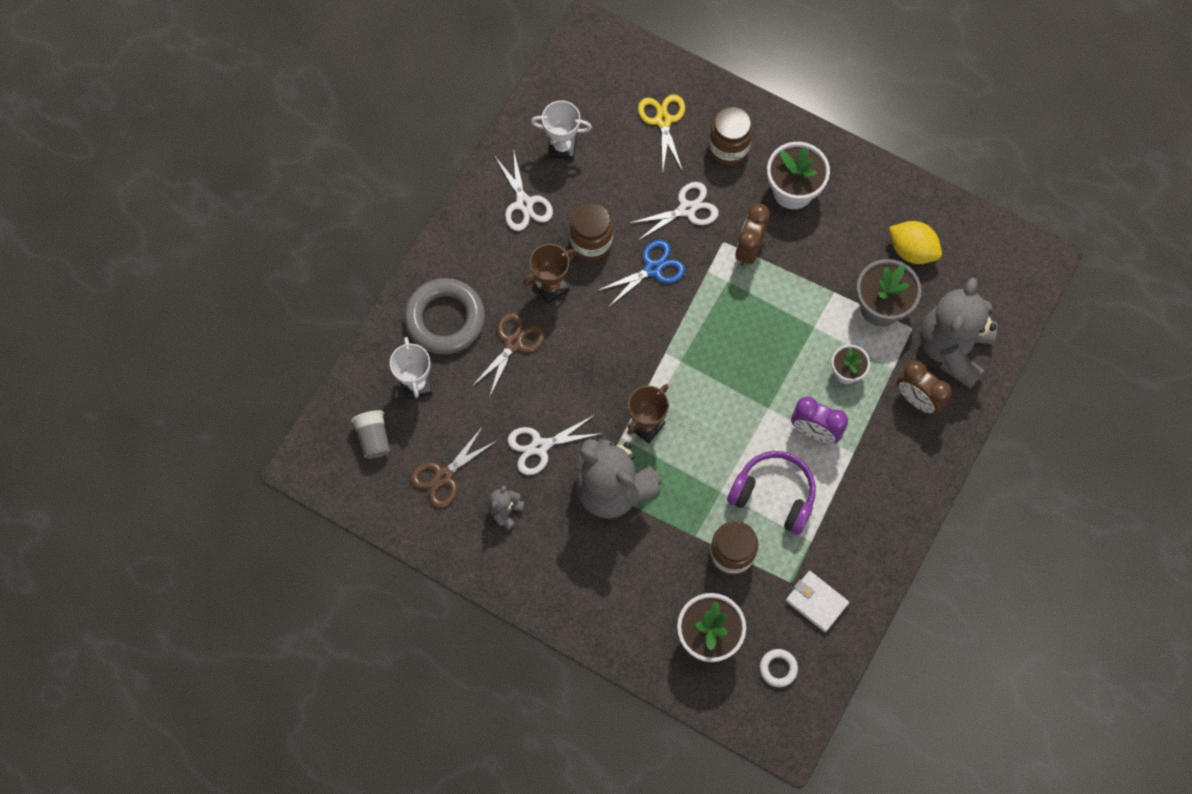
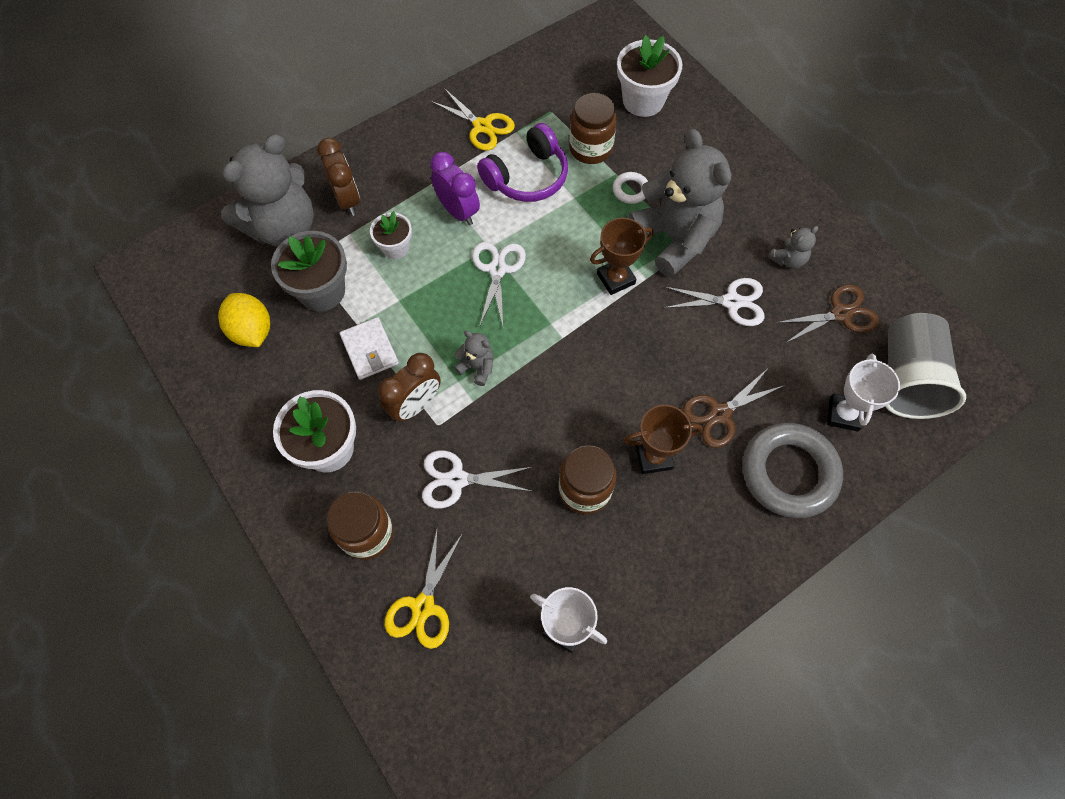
camera: 155 degrees left, 5 degrees down
(374, 438) = (906, 378): grey cup -> grey cup, size x1.84
(524, 203) = (643, 573): white scissors -> white scissors (497, 269)
(653, 269) = (530, 429): blue scissors -> none
(719, 298) = (477, 367): none -> grey teddy bear
(774, 495) = (527, 177): purple headphones -> purple headphones turned 90 degrees counterclockwise
(778, 668) = (596, 61): white ring -> white ring (630, 190)
(816, 602) = (538, 90): white wallet -> white wallet (370, 350)
(845, 533) = (482, 126): none -> yellow scissors

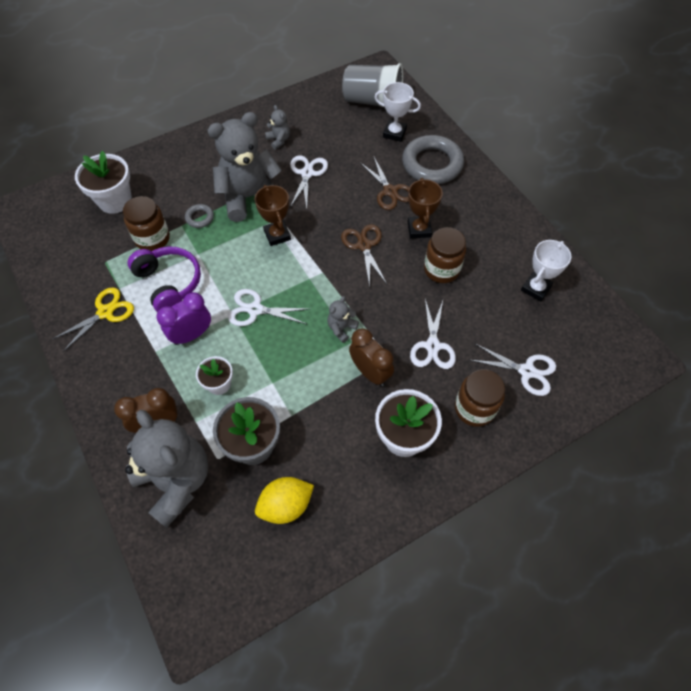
camera: 85 degrees left, 5 degrees down
(370, 350) = (317, 405): white wallet -> none
(423, 606) = (526, 371): yellow scissors -> white scissors
(630, 190) = (199, 218): white ring -> grey ring
(840, 314) = (324, 122): brown scissors -> brown scissors (364, 245)

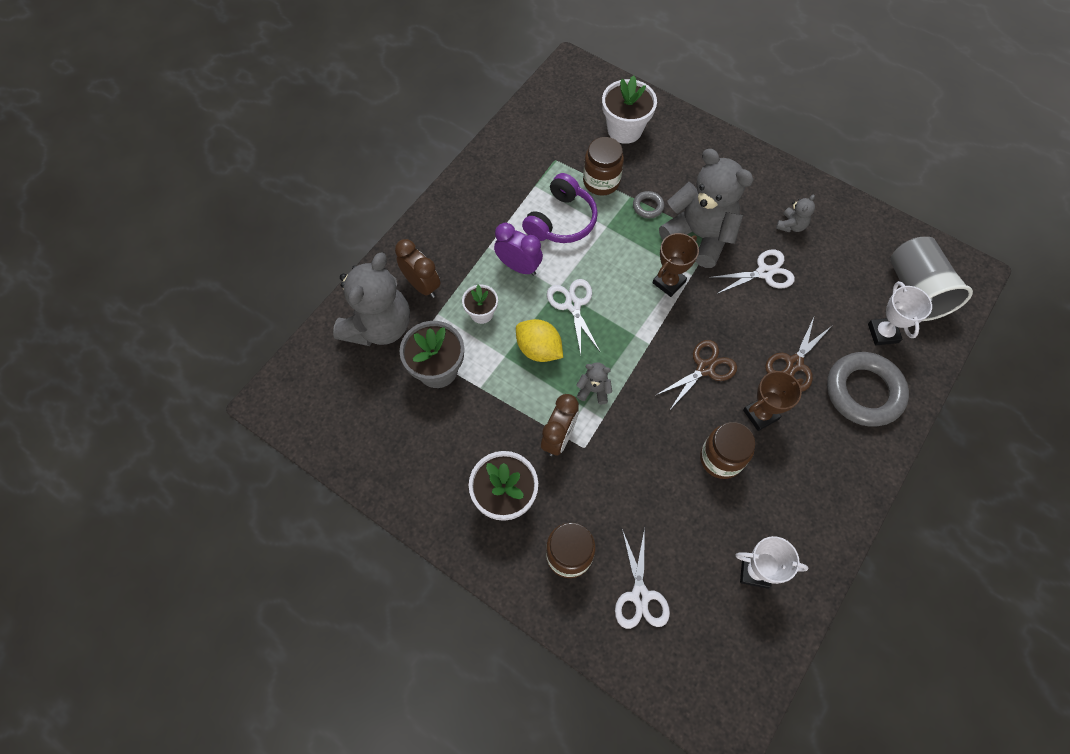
camera: 65 degrees right, 5 degrees up
(105, 312) = (505, 189): yellow scissors -> none
(286, 505) = (394, 422): yellow lemon -> yellow lemon (539, 349)
(432, 346) = (620, 486): white scissors -> none

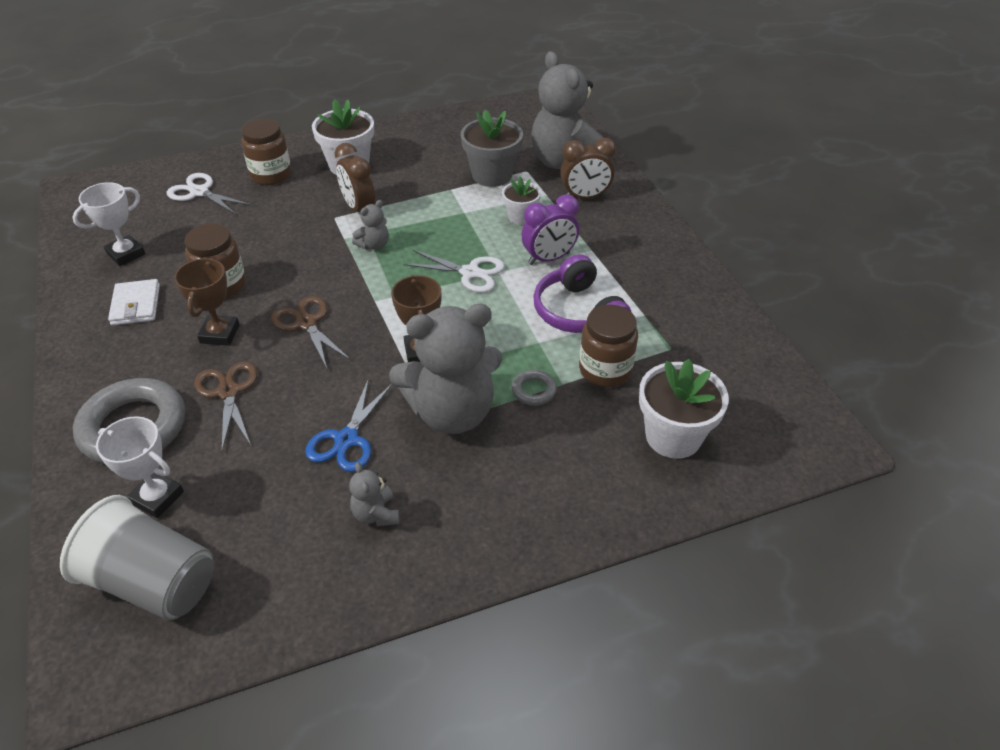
camera: 125 degrees right, 20 degrees down
(539, 349) = (448, 232): yellow lemon -> none
(705, 368) = (306, 323): brown scissors -> brown scissors turned 150 degrees clockwise
(764, 272) = (347, 439): white scissors -> blue scissors
(789, 500) = (136, 305): none -> white wallet

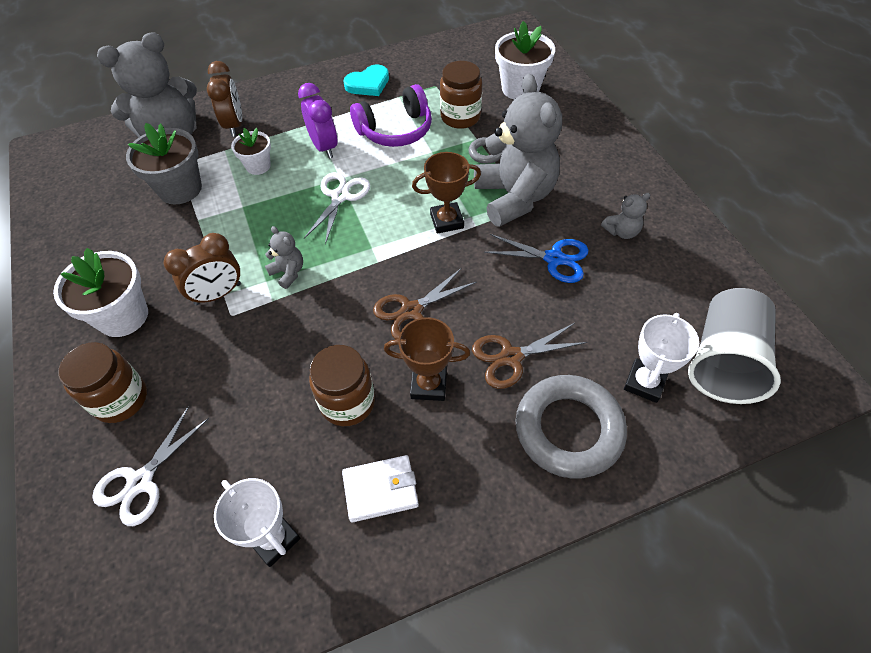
camera: 90 degrees left, 10 degrees up
(666, 288) = (368, 84): none -> turquoise heart

